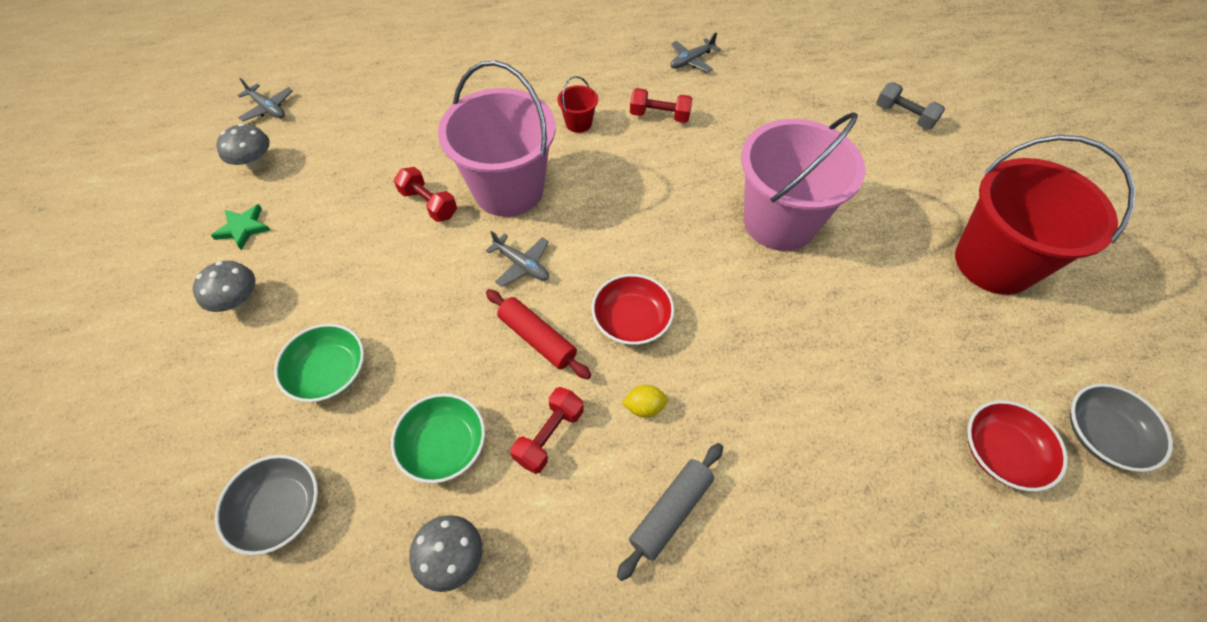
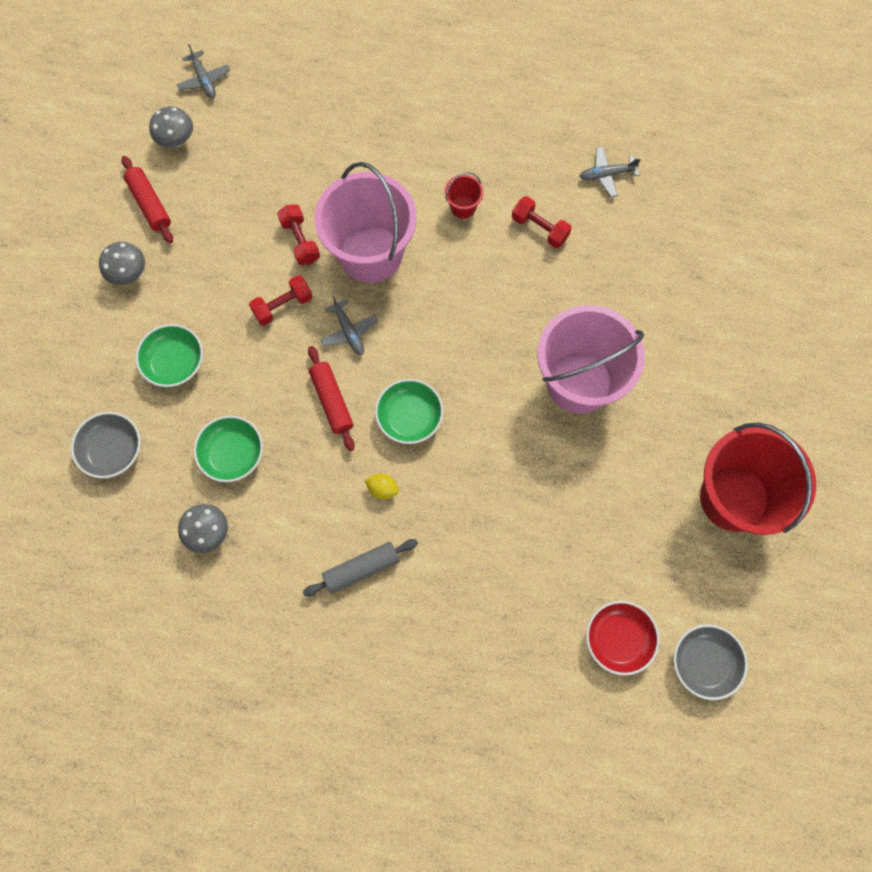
camera: 25 degrees right, 15 degrees up
(243, 228) = (149, 204): green star -> red rolling pin
(549, 436) = (306, 479): red dumbbell -> red dumbbell (283, 306)
(631, 320) = (409, 417): red bowl -> green bowl
(904, 116) = (768, 323): grey dumbbell -> none

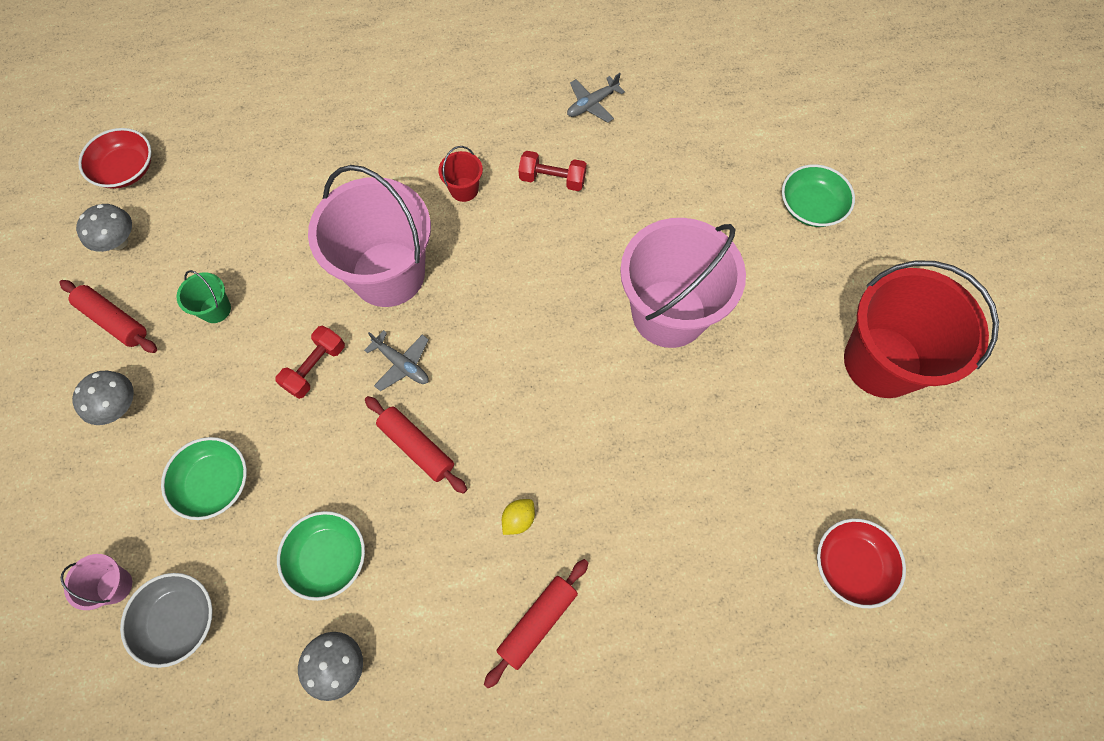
camera: 25 degrees left, 5 degrees down
(78, 405) = (114, 586): none -> pink bucket
(204, 80) = (125, 169): grey plane -> red bowl
(227, 227) = (215, 309): none -> green bucket
(300, 241) = (305, 291): red dumbbell -> none
(361, 569) = (538, 622): grey rolling pin -> red rolling pin
(382, 489) = (518, 519): yellow lemon -> yellow lemon turned 45 degrees counterclockwise
(409, 417) = (510, 426): green bowl -> green bowl (811, 206)
(704, 663) = (950, 548): grey bowl -> none

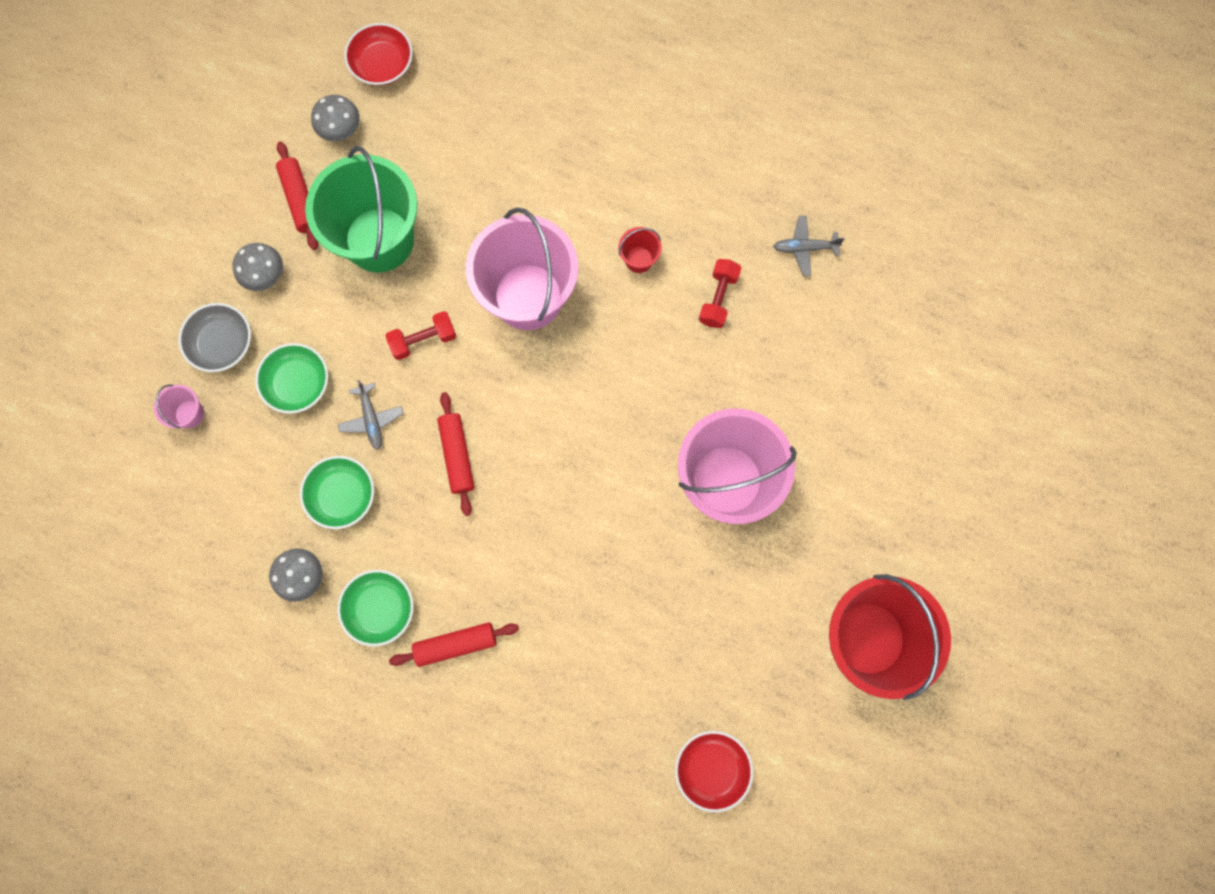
camera: 35 degrees right, 10 degrees up
(178, 620) = (217, 469): grey bowl -> grey bowl (222, 343)
(215, 309) = (379, 240): green bucket -> green bucket, size x2.46
(402, 364) = (489, 381): grey plane -> grey plane (371, 419)
(518, 519) = (493, 562): yellow lemon -> none
(552, 179) = (718, 298): red dumbbell -> red dumbbell turned 60 degrees clockwise
(811, 206) = (920, 469): green bowl -> green bowl (380, 608)

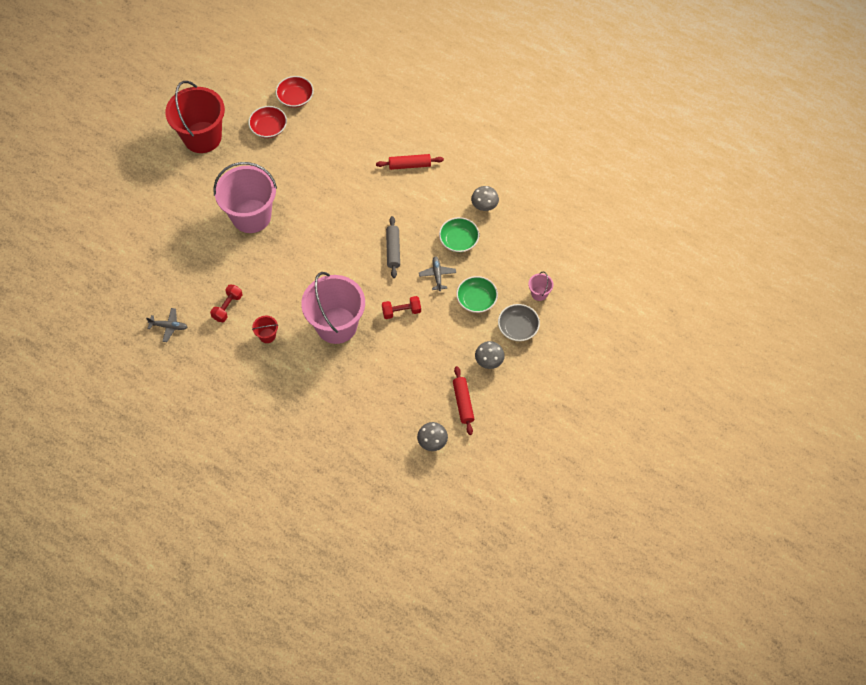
camera: 170 degrees left, 15 degrees down
(379, 240) = (418, 371): green bucket -> none
(380, 608) = (446, 186): green bowl -> none
(382, 64) = (399, 481): red bowl -> red bowl (269, 128)
(457, 455) = (393, 250): red rolling pin -> grey rolling pin

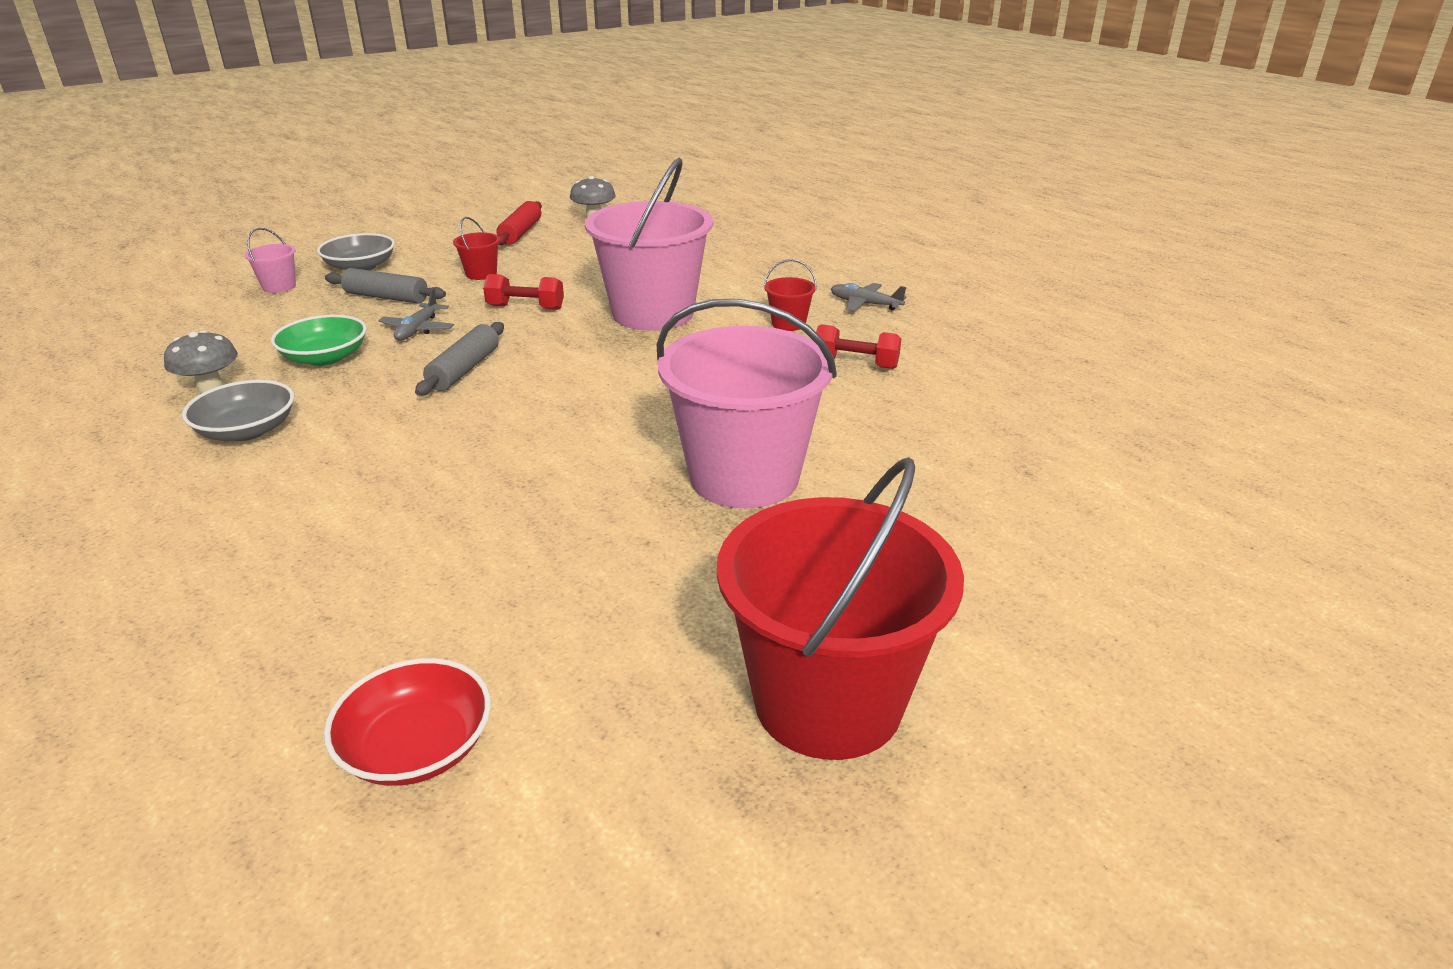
camera: 160 degrees left, 30 degrees down
(169, 326) = (987, 362): grey plane -> grey plane (865, 304)
(227, 307) = (855, 363): red dumbbell -> red dumbbell turned 60 degrees clockwise
(269, 128) = (579, 669): red bowl -> none
(409, 165) = (271, 483): red rolling pin -> none
(444, 187) = (247, 430): none -> grey bowl
(448, 340) = (481, 274): none -> red bucket
(476, 300) = (386, 297): green bowl -> grey rolling pin
(489, 361) = (443, 251): grey mushroom -> none

